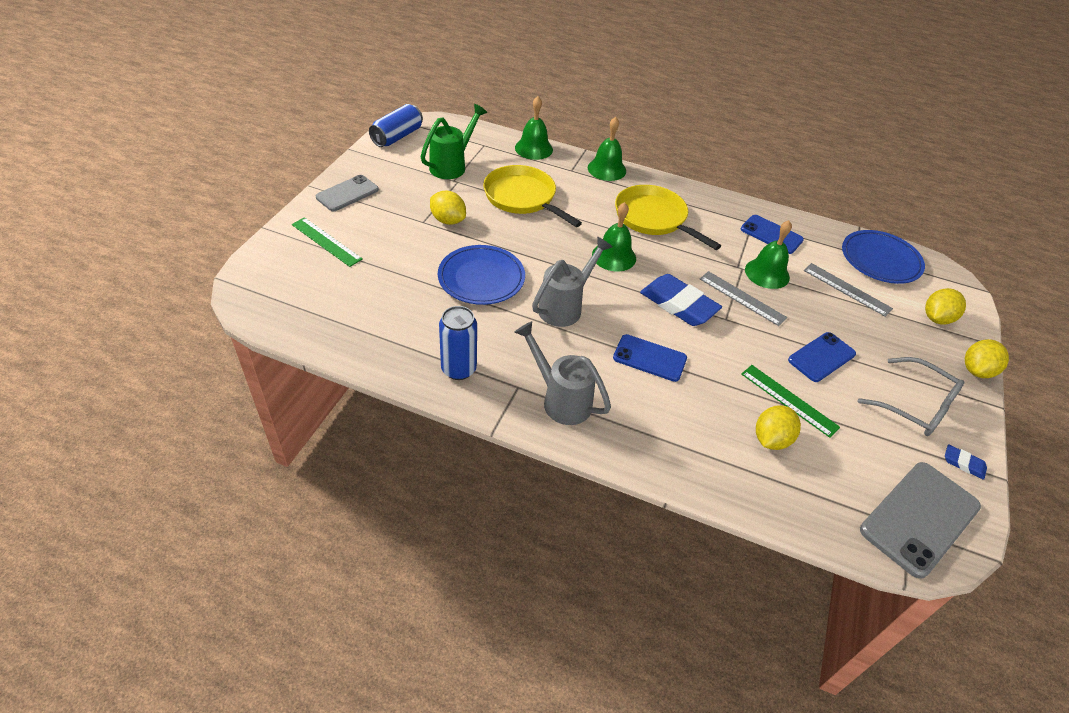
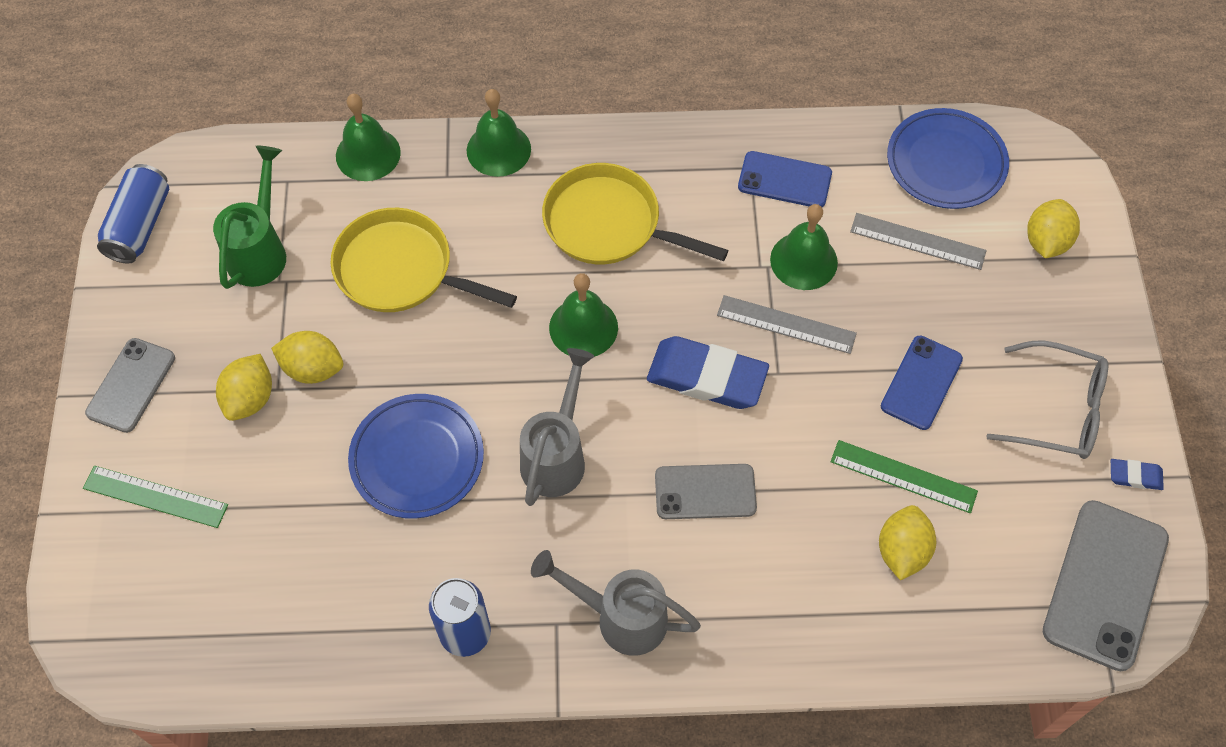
camera: 20 degrees left, 15 degrees up
(649, 358) = (705, 492): blue phone -> grey phone
(976, 370) = (1116, 313): yellow lemon -> yellow lemon (250, 398)

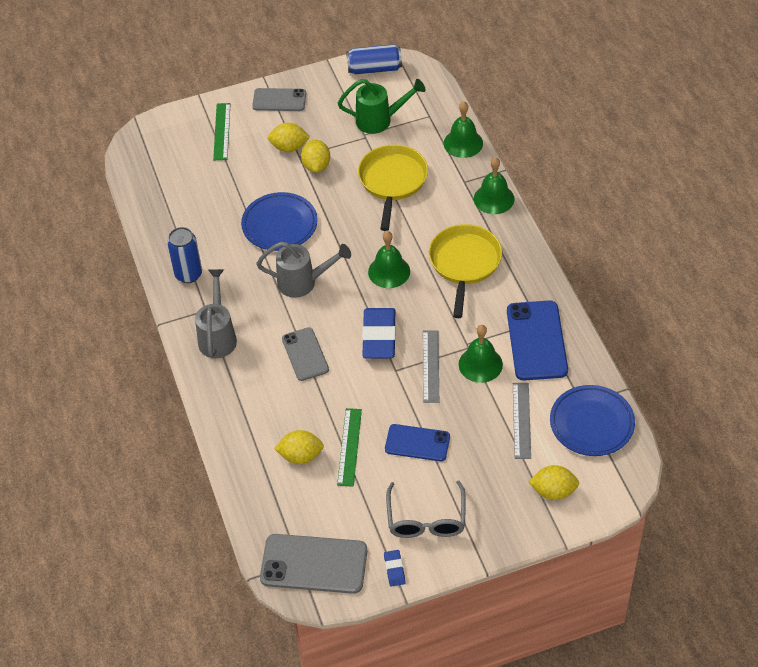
camera: 75 degrees right, 10 degrees down
(784, 180) = (536, 341): blue phone -> blue phone, size x1.58

